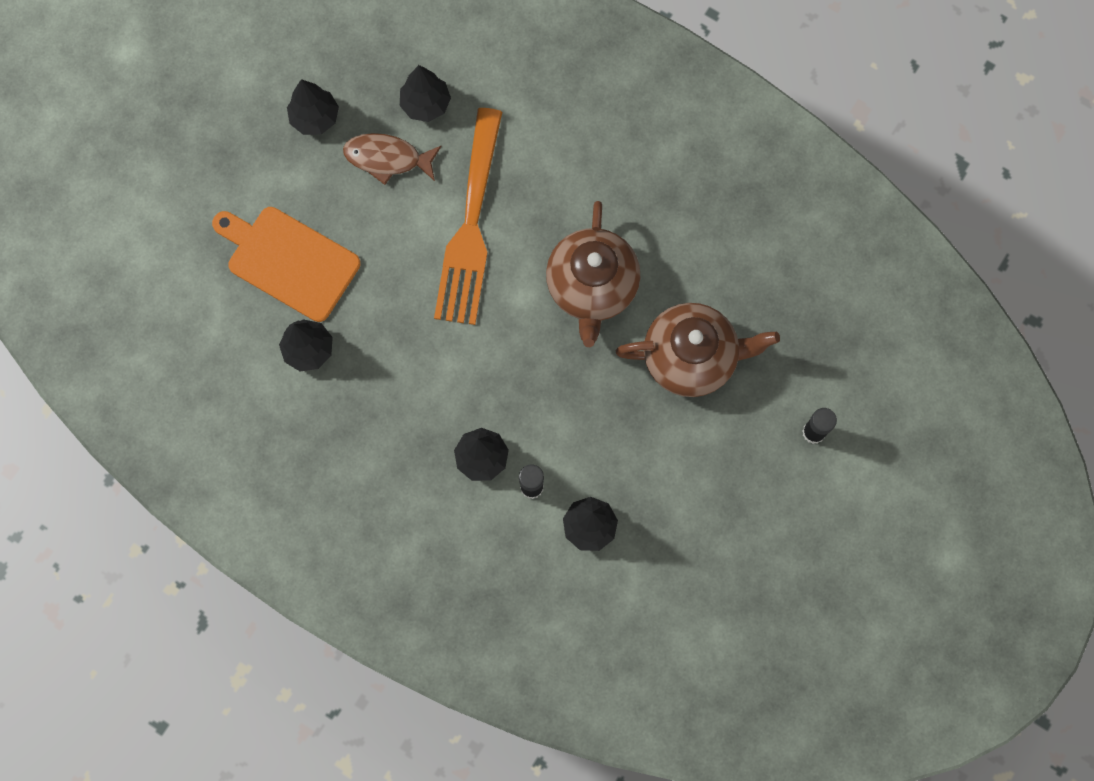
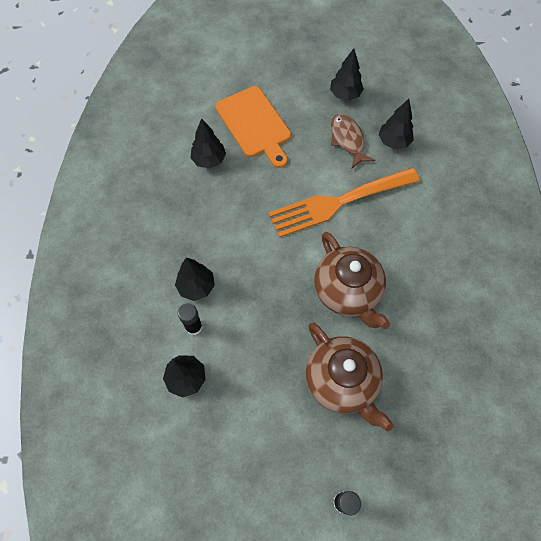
camera: 60 degrees right, 10 degrees down
(289, 261) = (254, 124): orange cutting board -> orange cutting board turned 150 degrees clockwise
(592, 287) = (347, 291): brown teapot -> brown teapot turned 90 degrees counterclockwise

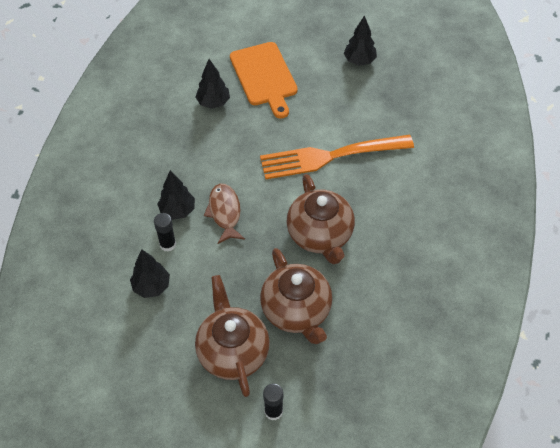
camera: 10 degrees right, 10 degrees down
(286, 439) = (232, 351): none -> brown teapot
(348, 140) = (352, 102): brown fish -> brown fish (225, 212)
(393, 142) = (397, 109): black tree -> none

